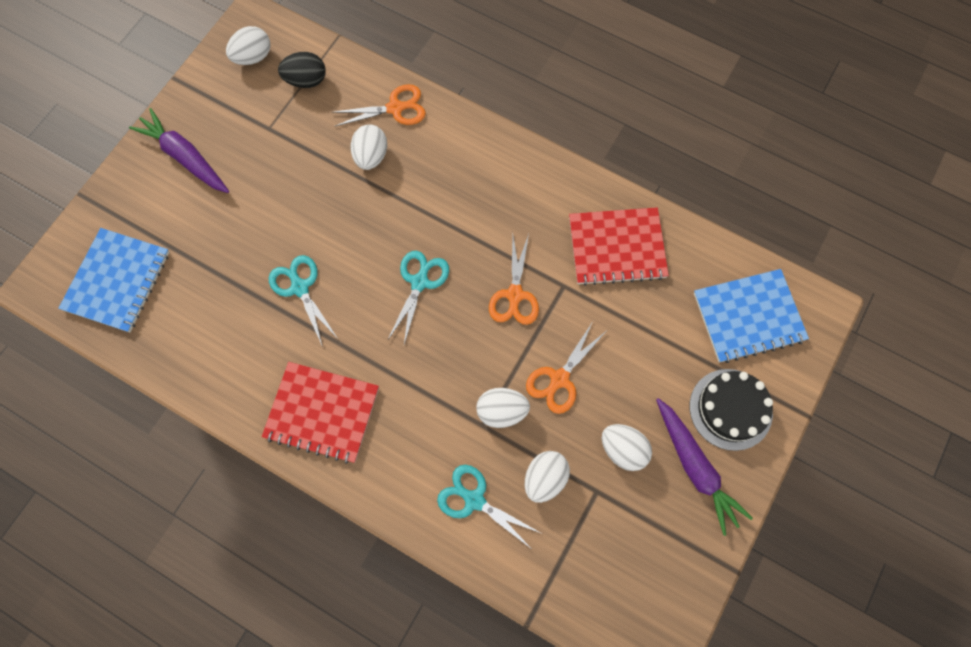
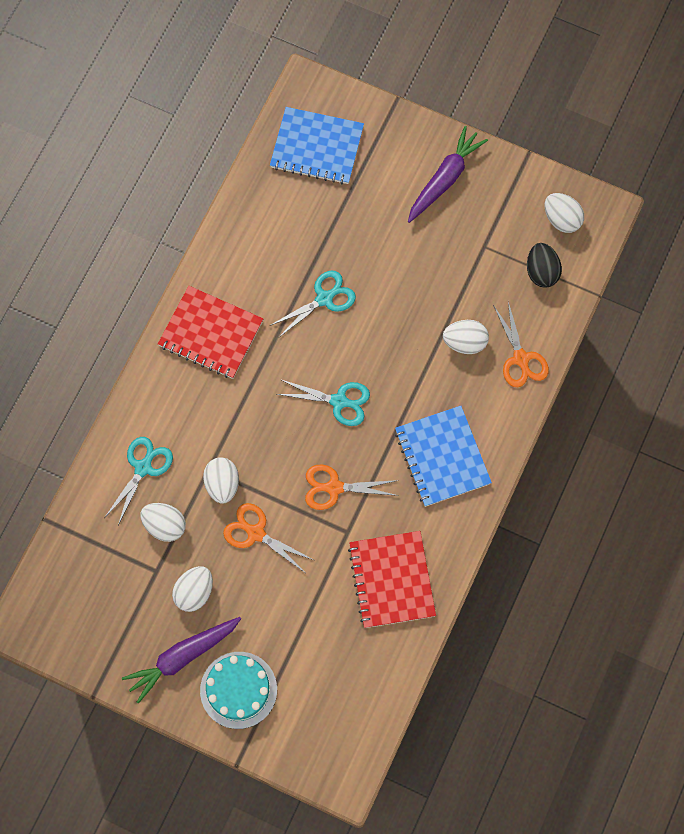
camera: 85 degrees right, 0 degrees up
(322, 413) = (210, 334): red notebook -> red notebook turned 75 degrees counterclockwise
(730, 409) = (238, 690): black cake -> turquoise cake
(748, 317) = (331, 708): blue notebook -> blue notebook (442, 457)

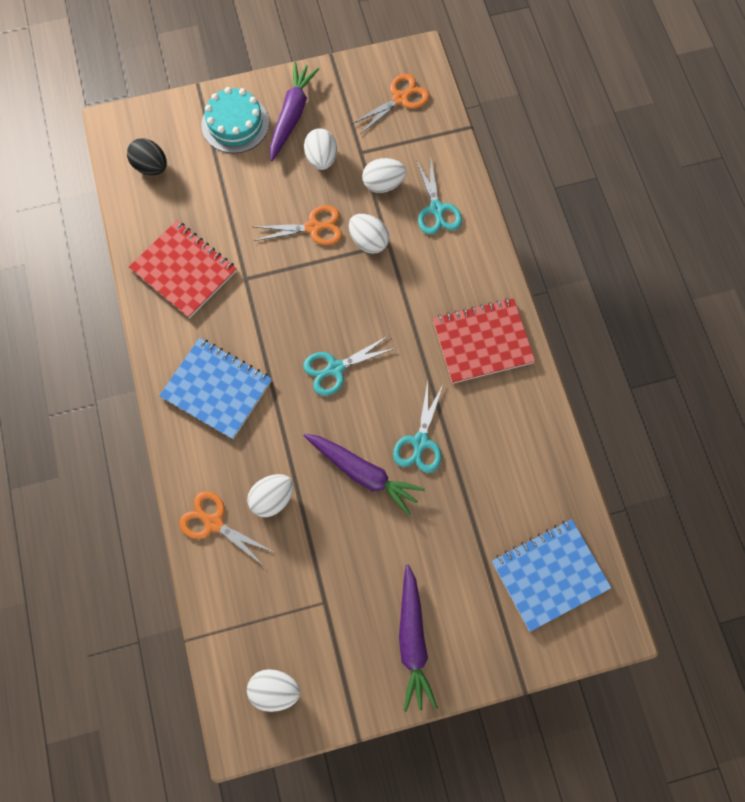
camera: 140 degrees right, 0 degrees up
(333, 488) = (283, 301): orange scissors -> orange scissors (400, 98)
(384, 309) = (363, 473): none -> purple carrot
(541, 272) = (255, 620): black egg -> black egg (151, 166)

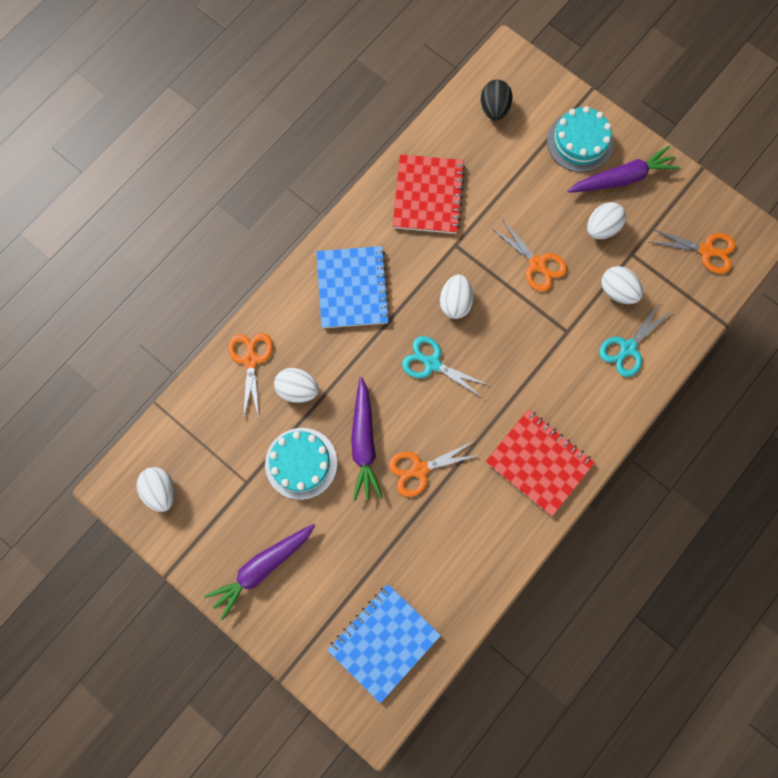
camera: 55 degrees right, 5 degrees up
(342, 541) = (301, 463): none -> turquoise cake
(368, 241) = (558, 314): white egg -> white egg (455, 302)
(420, 442) = (419, 469): turquoise scissors -> orange scissors
(549, 574) = (383, 641): blue notebook -> blue notebook turned 75 degrees counterclockwise

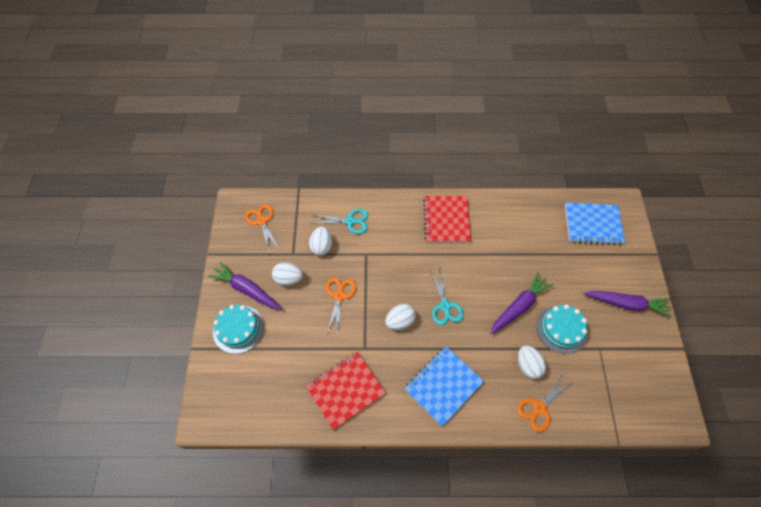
camera: 130 degrees left, 15 degrees down
(161, 490) = (653, 391): white egg -> none
(419, 469) = (504, 269): orange scissors -> none
(494, 108) = (250, 398): black egg -> none

